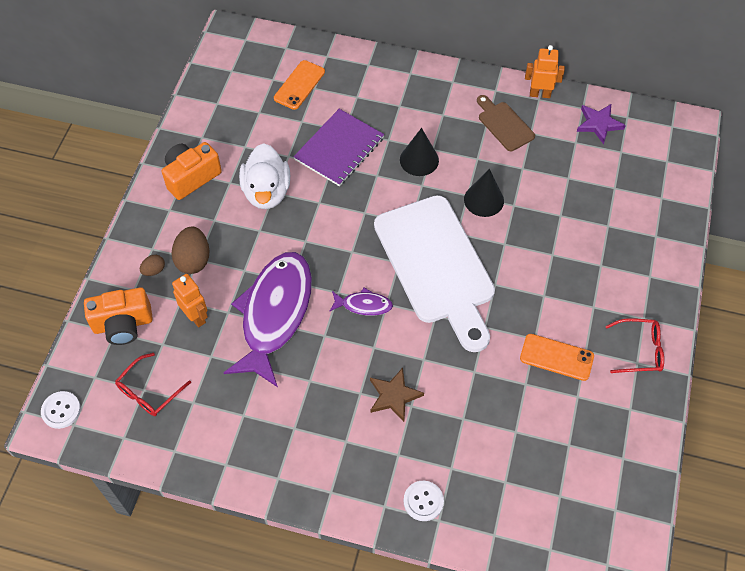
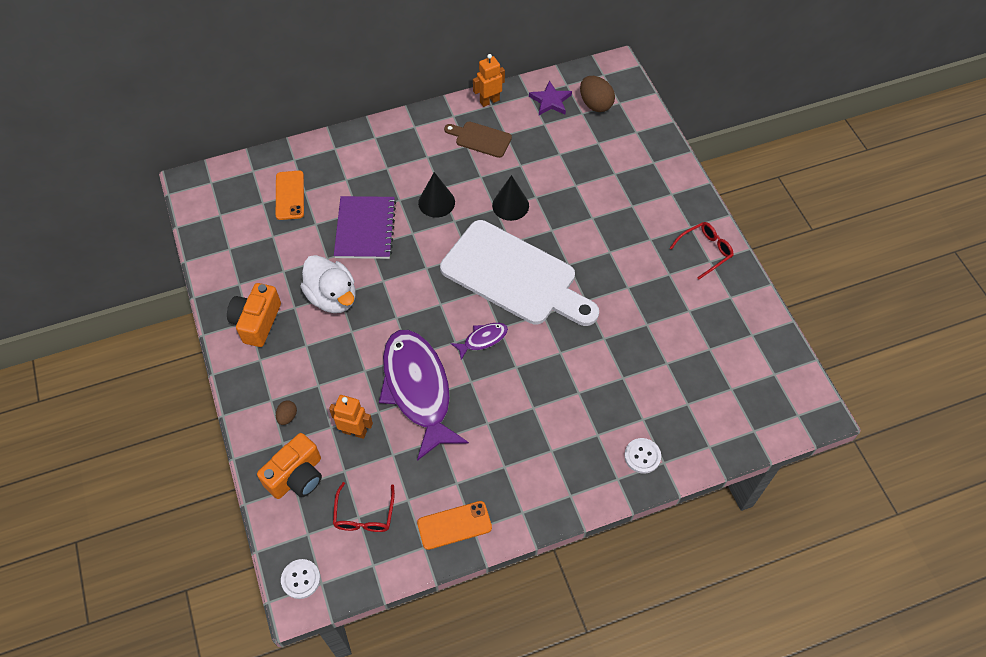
camera: 35 degrees left, 0 degrees up
(193, 260) = (315, 388): brown egg -> brown egg (595, 104)
(394, 396) = (560, 393): brown star -> none
(556, 357) = (653, 291): orange phone -> orange phone (454, 525)

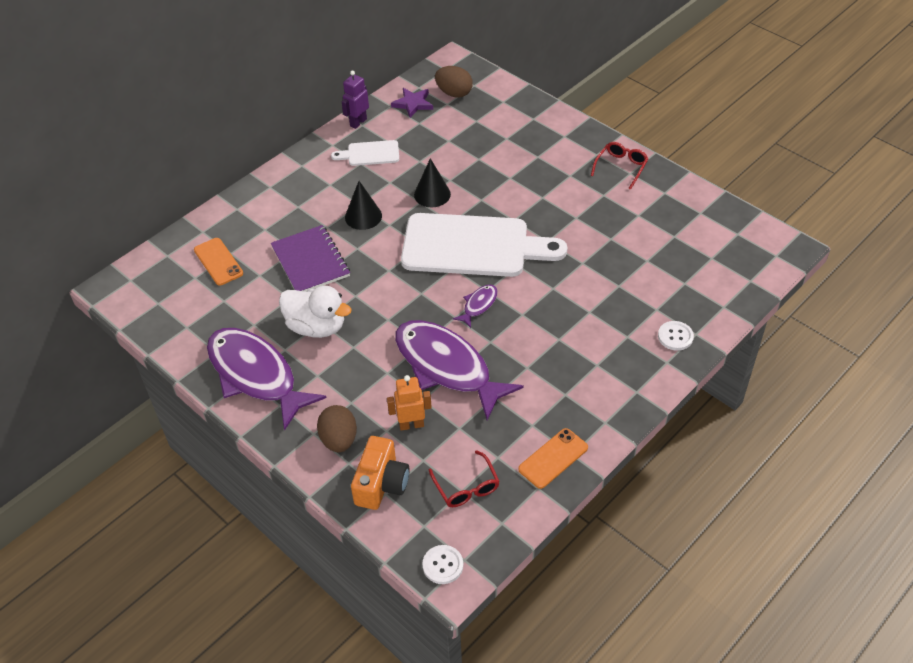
camera: 25 degrees left, 10 degrees down
(257, 322) = (256, 375): orange camera -> purple fish
(287, 416) = (339, 440): brown egg -> brown egg, size x1.88
(480, 139) = (370, 154): brown cutting board -> white cutting board
(489, 101) = (358, 122): orange robot -> purple robot

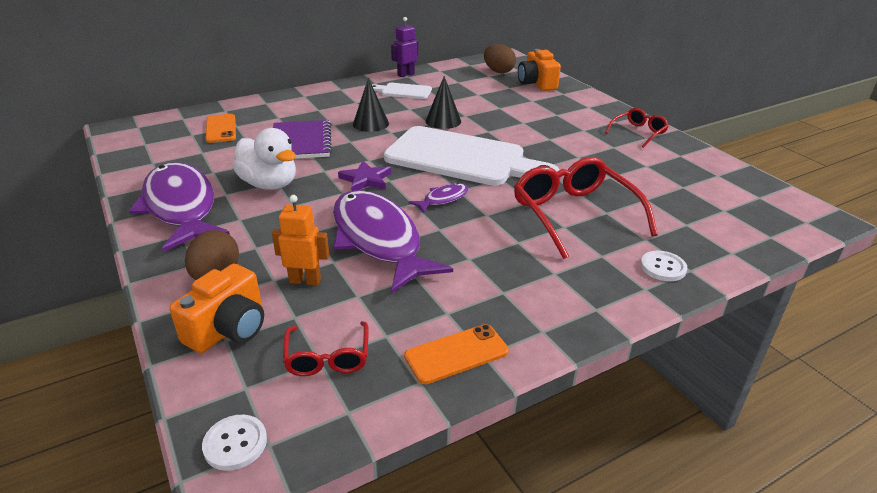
camera: 15 degrees right, 15 degrees down
(413, 104) = (459, 72): purple star -> purple star (366, 180)
(501, 107) = (537, 84): none -> orange camera
(592, 294) = (573, 214): none -> red glasses

